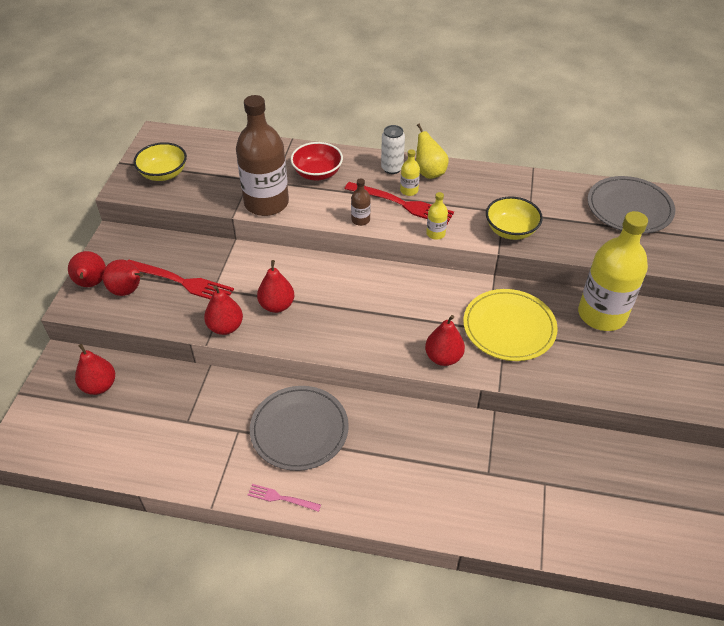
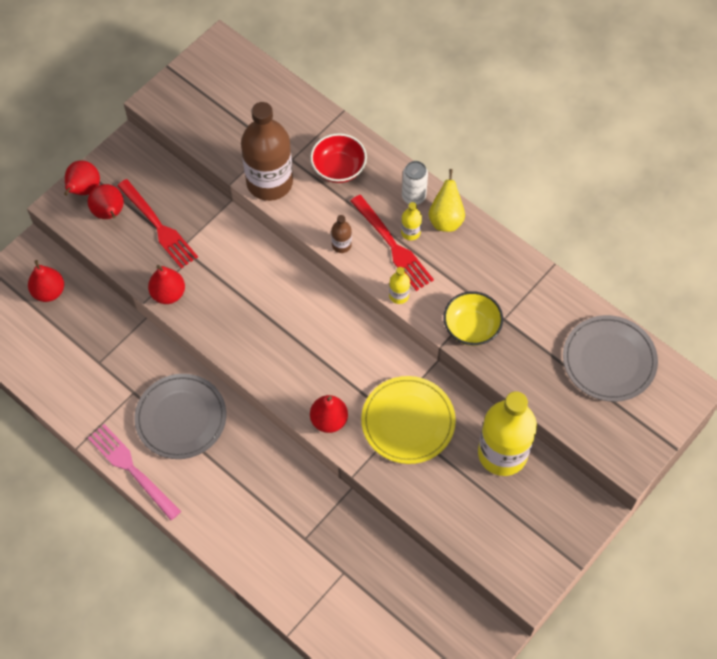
camera: 30 degrees right, 15 degrees up
(164, 174) = (198, 100): yellow bowl -> none
(277, 305) = (223, 293): red pear -> none
(281, 498) = (131, 469): pink fork -> pink fork, size x1.89

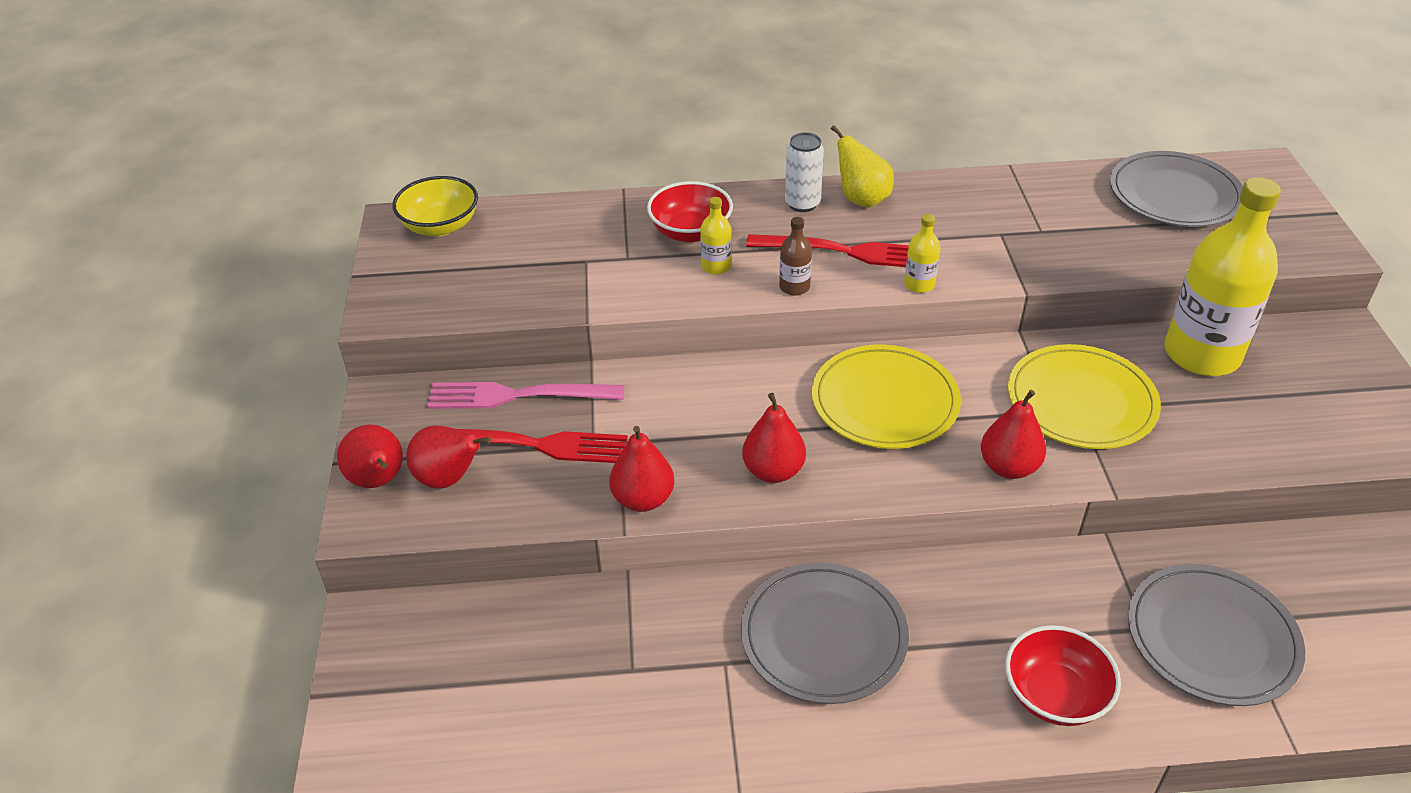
camera: 45 degrees left, 20 degrees down
(49, 292) = (452, 649): red pear -> red pear (773, 471)
(131, 469) = (847, 752): pink fork -> pink fork (517, 396)
(231, 526) = (1054, 695): none -> red bowl
(269, 182) = (632, 291): brown bottle -> none
(324, 339) = (884, 401): none -> yellow plate
(324, 568) = (1212, 638): none -> grey plate
(410, 232) = (845, 230): yellow bottle -> yellow bottle (716, 266)
(471, 327) = (1026, 258): yellow bowl -> yellow bowl (440, 226)

